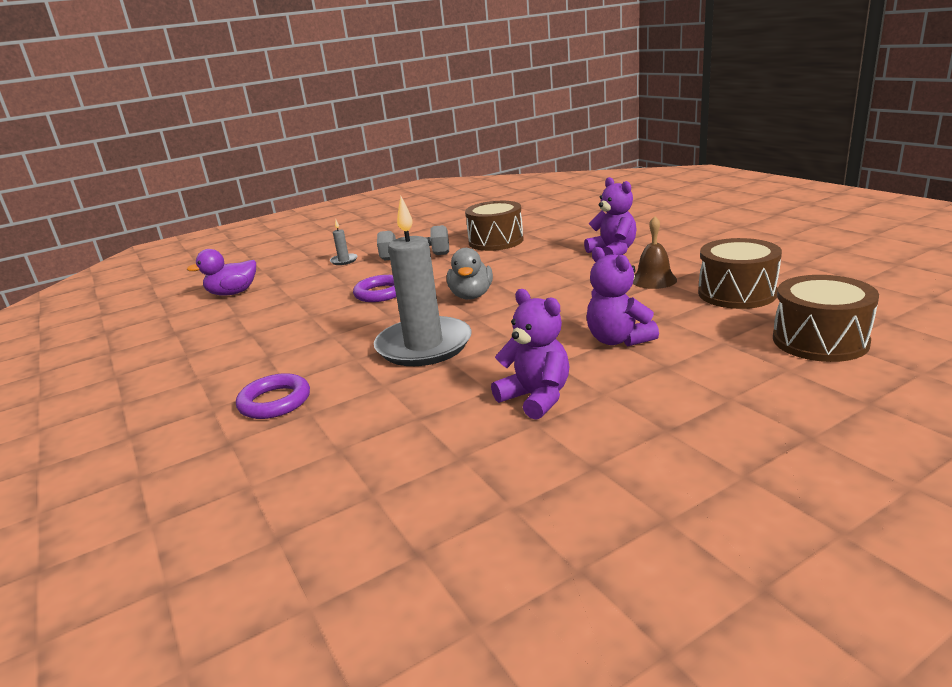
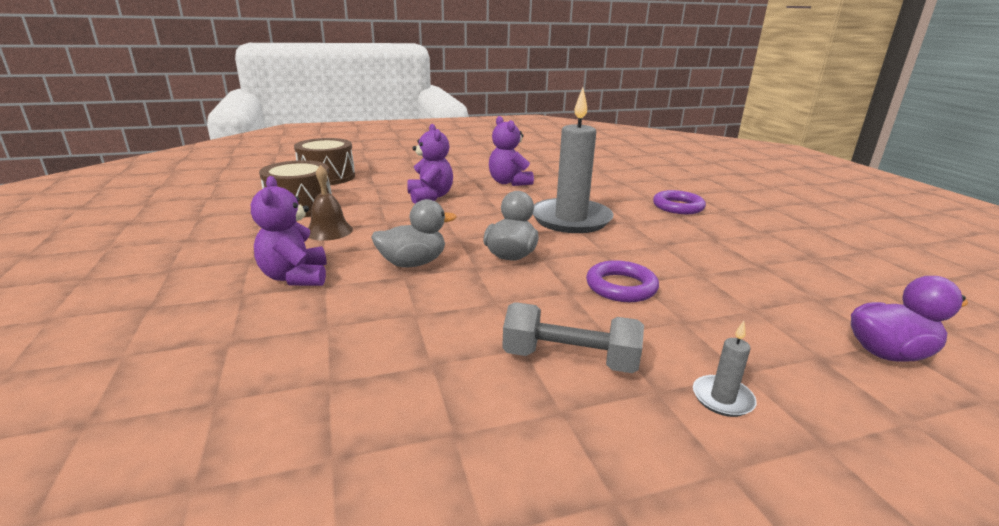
camera: 170 degrees left, 0 degrees up
(496, 241) = (406, 363): brown drum -> none
(545, 275) = (413, 263): none -> grey duck

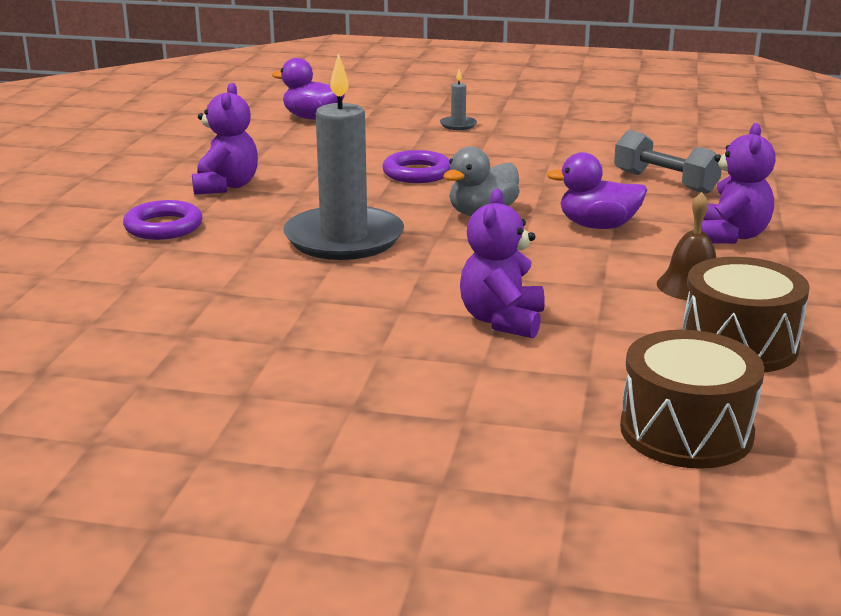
camera: 150 degrees left, 0 degrees up
(413, 263) = (598, 226): grey duck -> purple duck
(509, 182) = (323, 326): purple teddy bear -> purple teddy bear (226, 186)
(569, 359) = (525, 150): grey dumbbell -> grey dumbbell (665, 182)

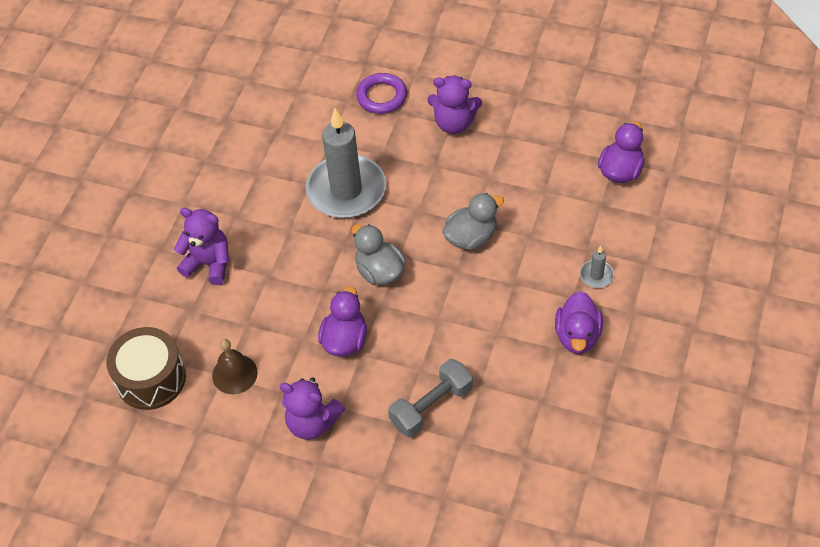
camera: 100 degrees right, 30 degrees up
(417, 173) = (471, 237): purple ring -> grey duck
(538, 130) = (577, 336): none -> purple duck
(686, 431) = (69, 328): brown drum -> none

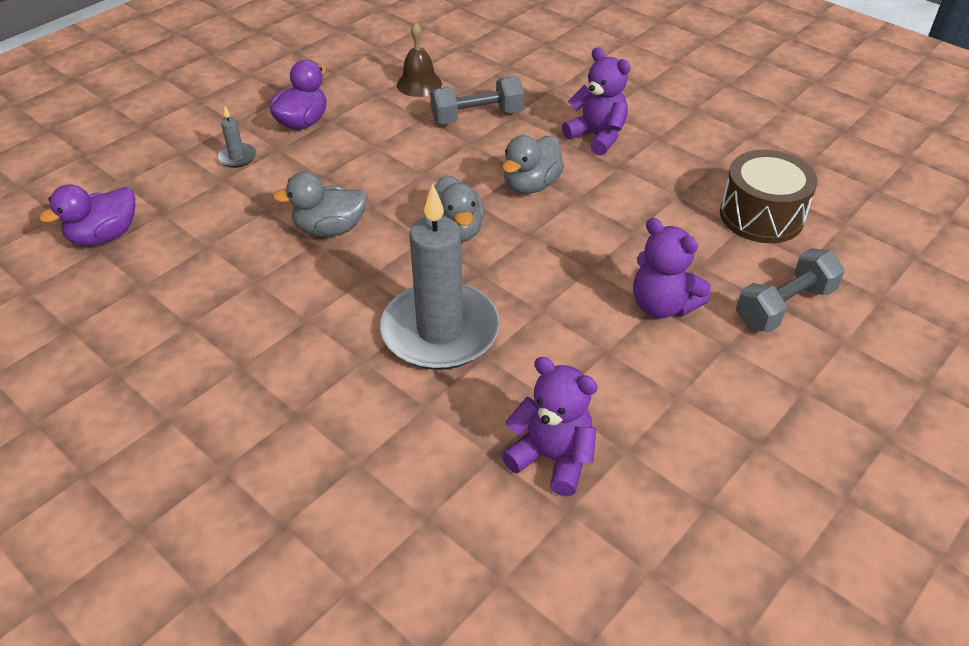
camera: 160 degrees left, 10 degrees down
(125, 295) = (784, 306): none -> grey dumbbell
(234, 374) = (664, 193): brown bell -> brown bell (419, 84)
(345, 340) = (531, 185): purple duck -> grey duck
(381, 96) = (301, 449): purple ring -> none
(454, 123) = (234, 366): purple teddy bear -> purple teddy bear (552, 458)

